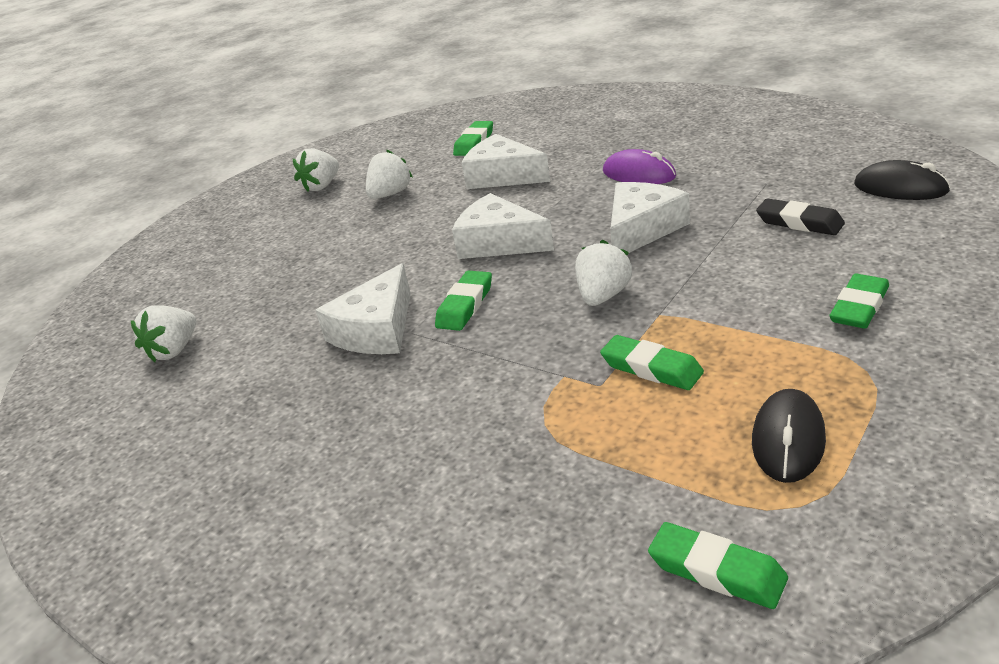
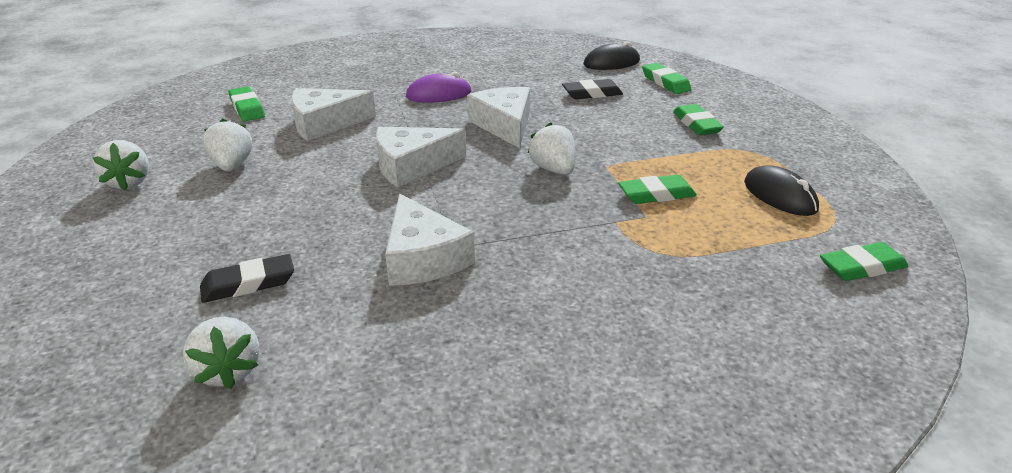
camera: 55 degrees left, 0 degrees up
(265, 295) = (248, 284): none -> black eraser
(465, 305) = (466, 213): green eraser -> green eraser (665, 82)

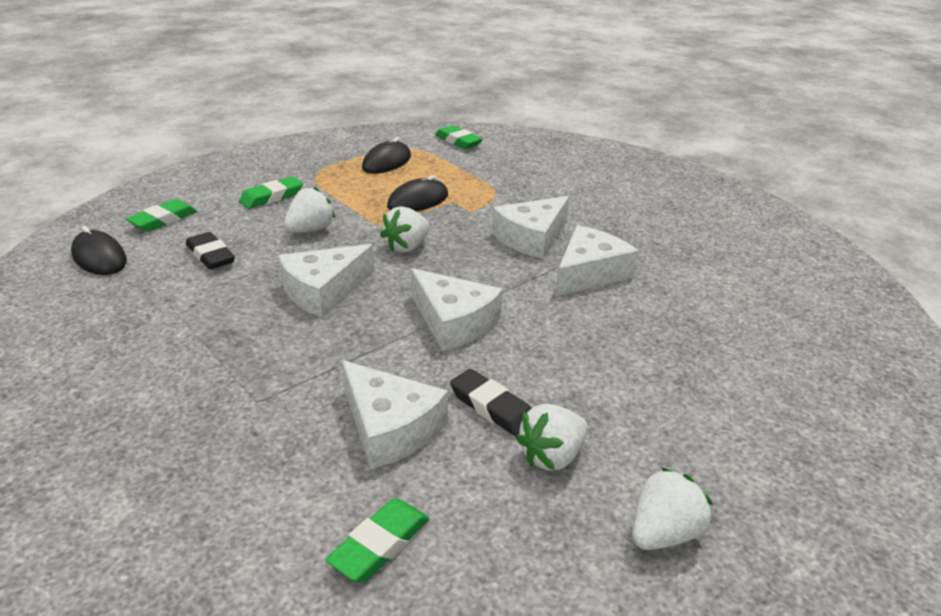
camera: 115 degrees left, 0 degrees up
(228, 371) = (776, 308): white strawberry -> white strawberry (310, 230)
(248, 284) = (703, 340): black eraser -> black eraser (492, 407)
(438, 94) = (249, 360): purple mouse -> none
(524, 244) = (532, 238): none -> white cheese
(656, 195) = (418, 201): green eraser -> black mouse

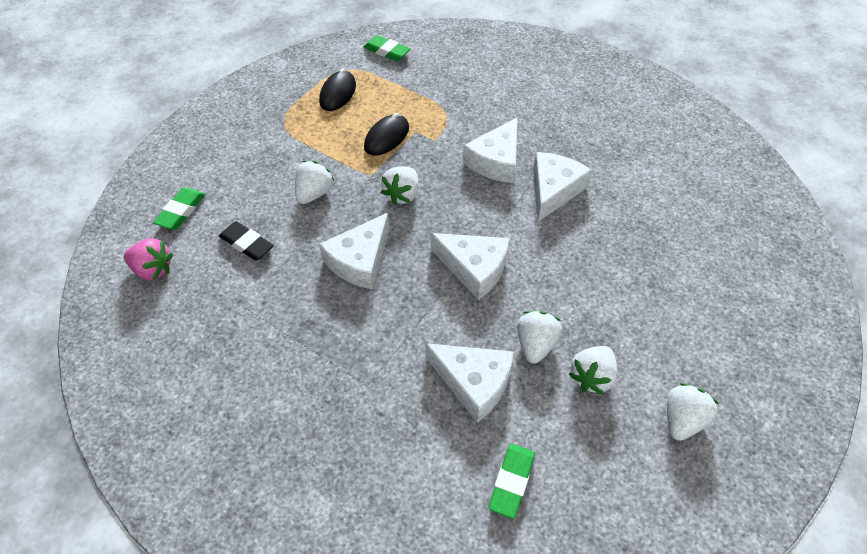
camera: 15 degrees left, 20 degrees up
(99, 258) = (153, 270): black mouse -> pink strawberry
(271, 197) = (260, 161): green eraser -> none
(492, 407) = (535, 344): black eraser -> white strawberry

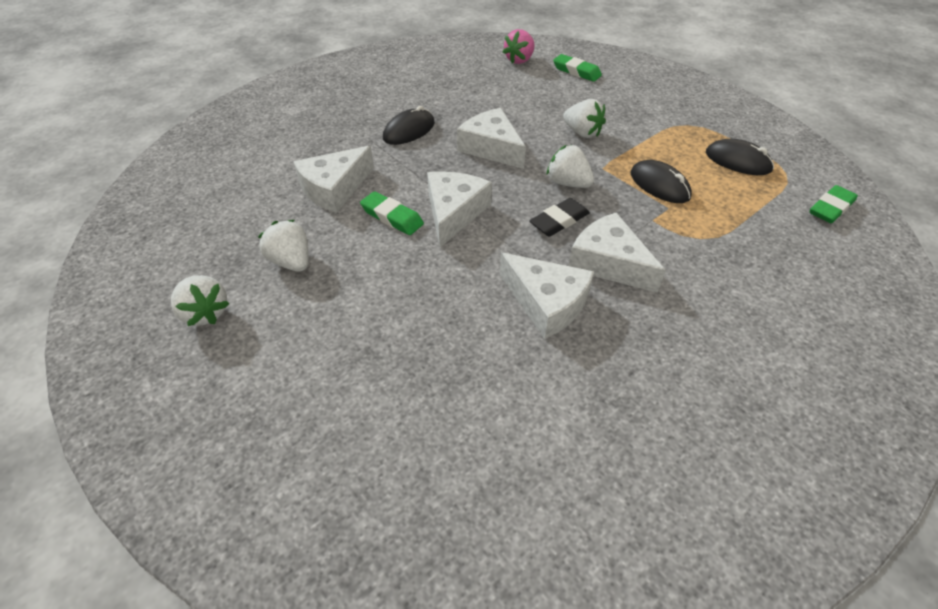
camera: 105 degrees right, 5 degrees down
(247, 244) = (531, 97): black eraser -> black eraser (559, 221)
(344, 345) = (409, 131): none -> black mouse
(474, 268) = (454, 213): white cheese -> white cheese turned 150 degrees clockwise
(511, 482) = (241, 191): green eraser -> green eraser (392, 217)
(535, 344) = (347, 233): white strawberry -> none

